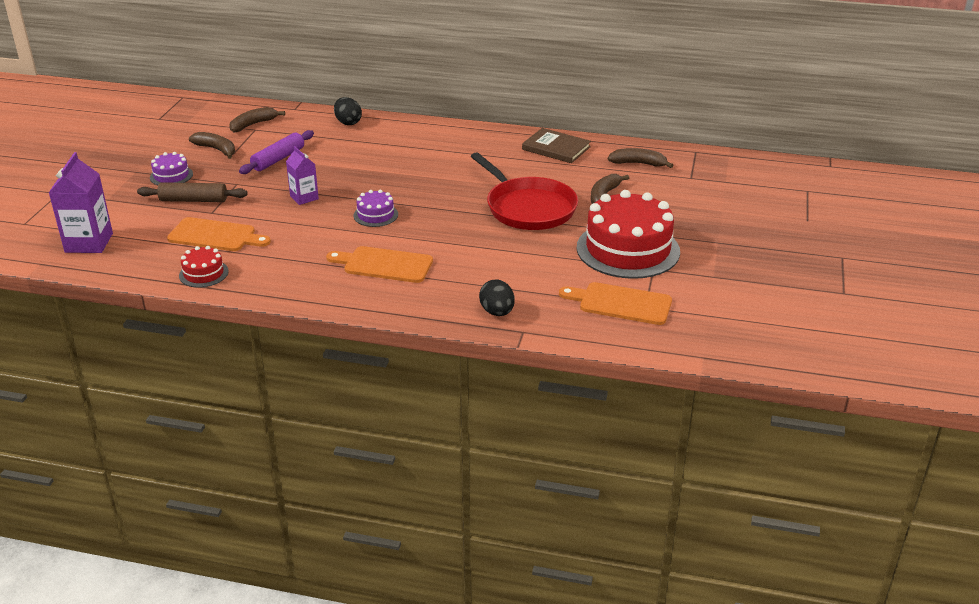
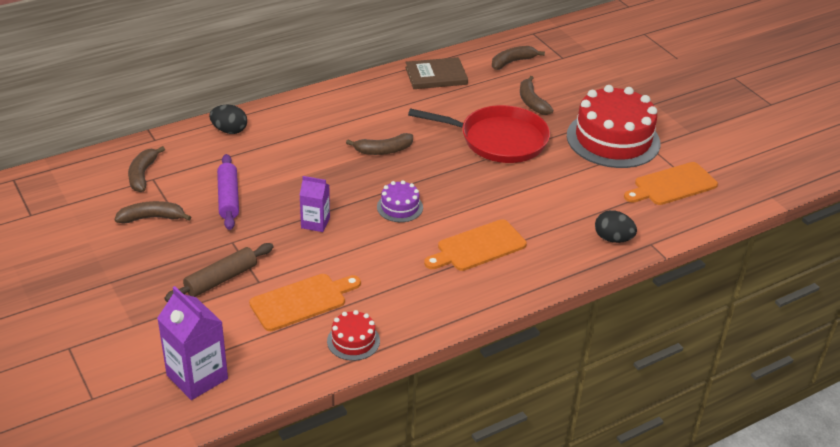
camera: 45 degrees left, 5 degrees up
(171, 176) = (155, 267): purple cake -> none
(428, 177) = (383, 150): none -> brown banana

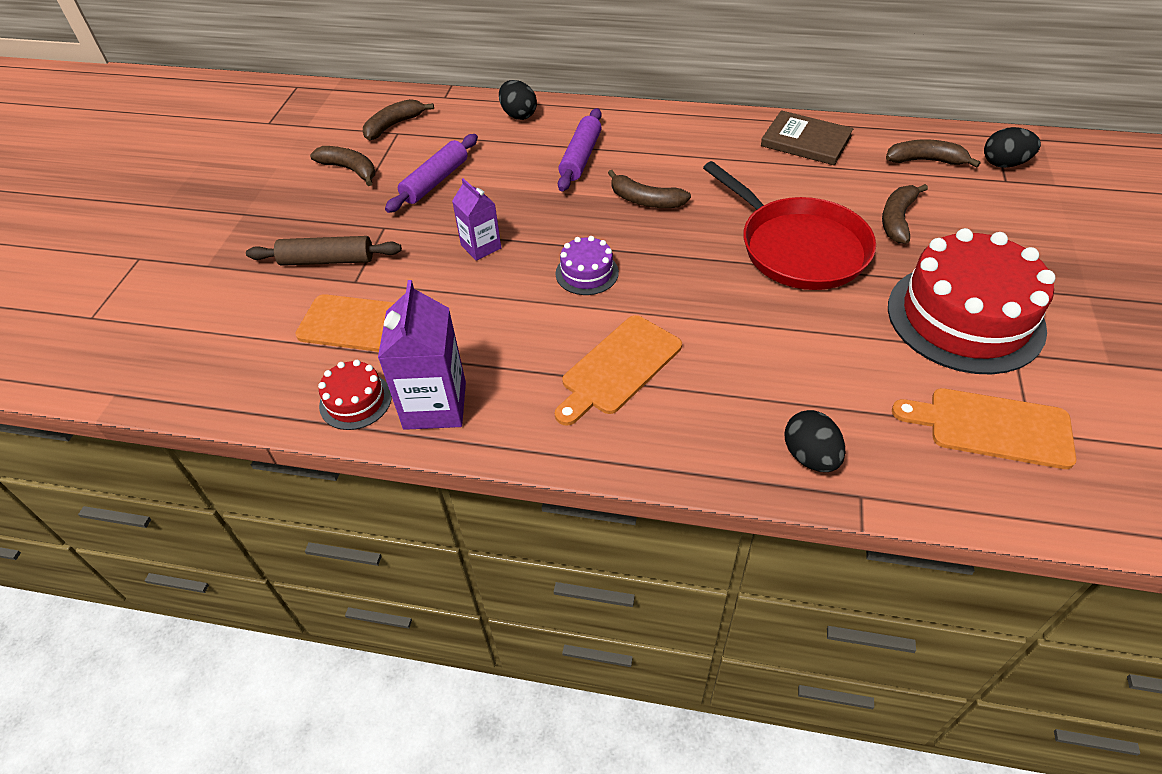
camera: 45 degrees right, 10 degrees up
(197, 377) = (184, 349): purple carton -> purple carton (435, 405)
(309, 141) = (580, 157): none -> purple rolling pin
(478, 247) = (618, 368): orange cutting board -> orange cutting board turned 60 degrees counterclockwise
(553, 48) = (1004, 164): none -> black egg

